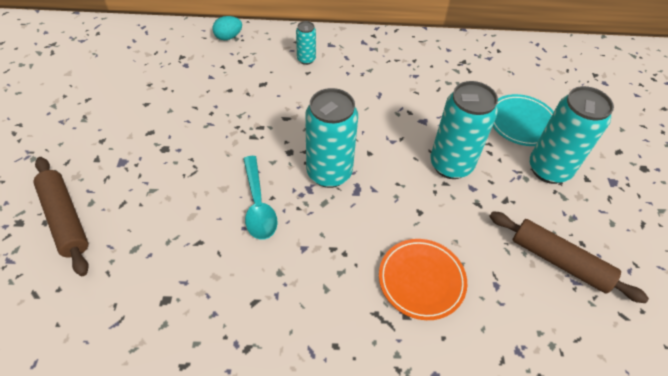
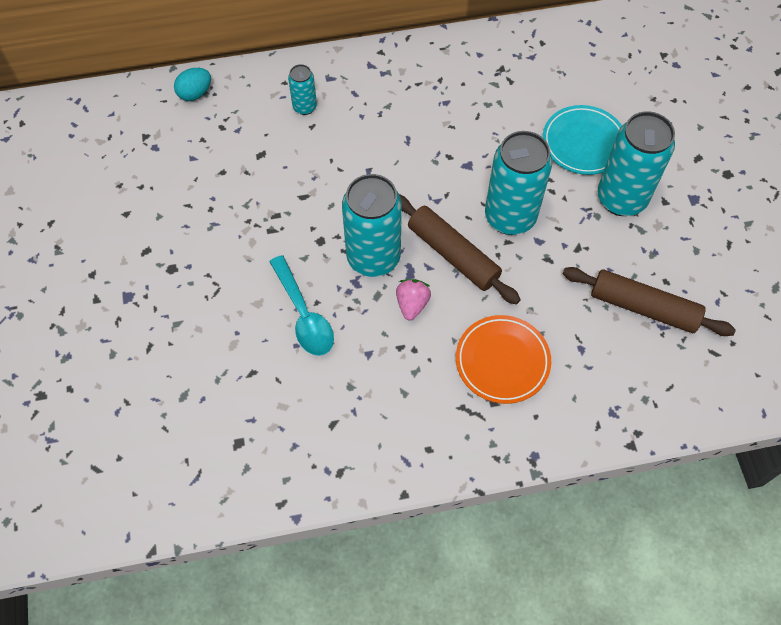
camera: 10 degrees left, 10 degrees up
(65, 219) = (91, 379): brown rolling pin -> brown rolling pin (453, 254)
(352, 216) = (412, 304): none -> pink strawberry

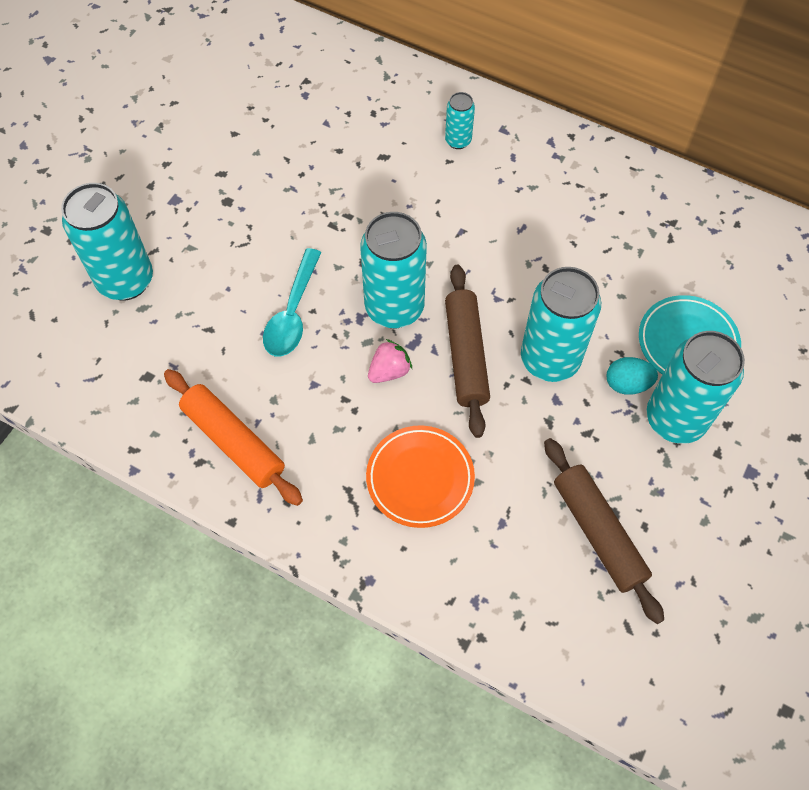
camera: 40 degrees right, 0 degrees up
(149, 385) = (126, 280): none -> turquoise can
(195, 93) = (378, 71): turquoise egg -> turquoise egg (627, 384)
(350, 438) = (234, 441): none -> orange rolling pin

